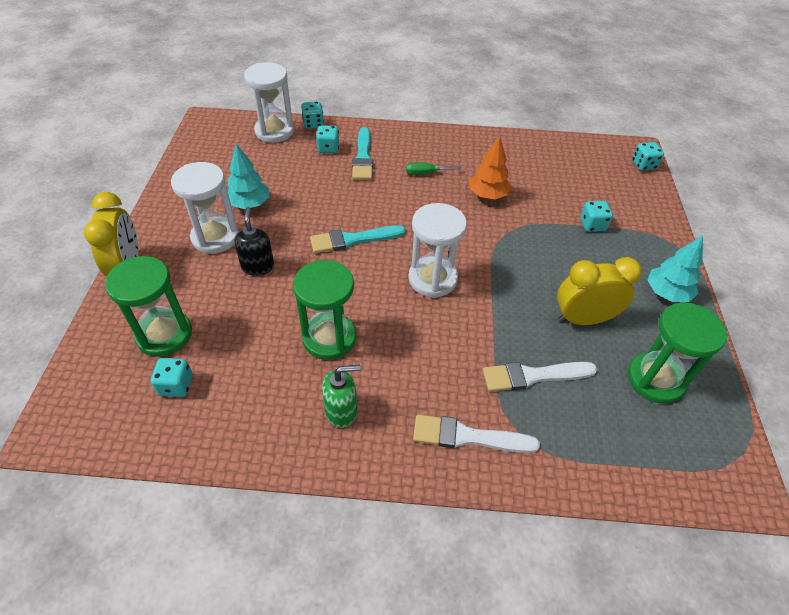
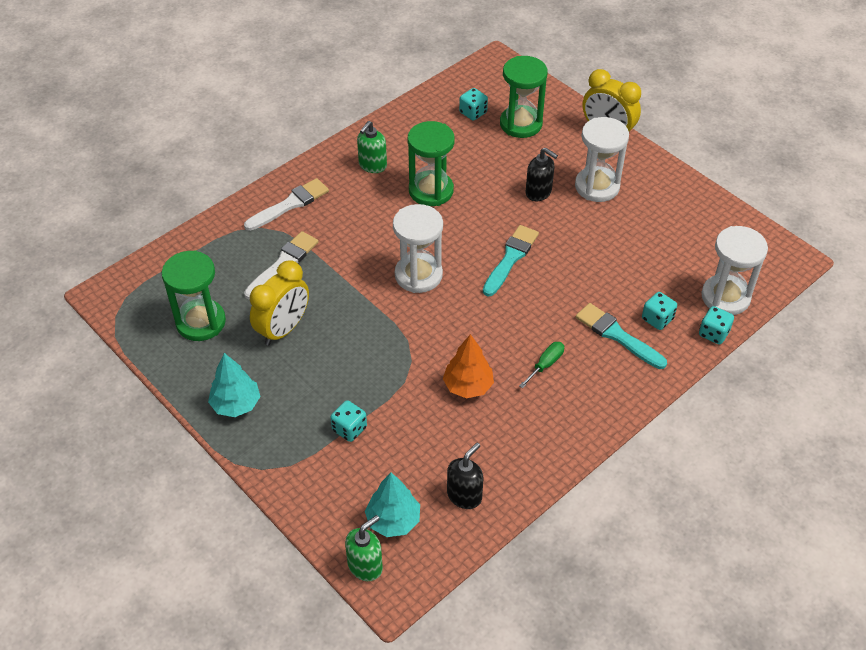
camera: 135 degrees right, 0 degrees up
(249, 204) = (620, 224): turquoise tree -> turquoise tree (393, 520)
(554, 155) = (464, 495): none -> black soap dispenser
(643, 165) = (365, 566): turquoise dice -> green soap dispenser

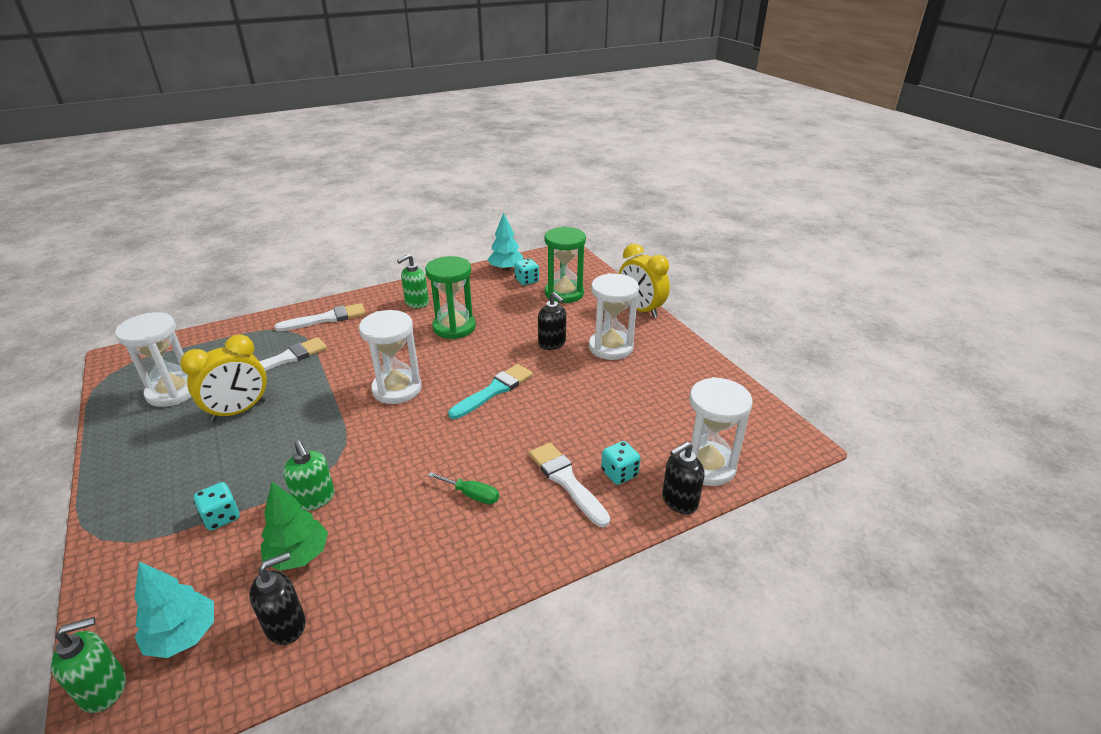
camera: 15 degrees right, 15 degrees down
(201, 322) = (173, 392): green hourglass -> white hourglass
(236, 404) = (136, 468): turquoise tree -> turquoise tree (506, 269)
(417, 396) = (315, 499): none -> green soap dispenser
(437, 444) = (298, 555): none -> green tree
(468, 386) = (375, 499): orange tree -> none
(546, 364) = (472, 495): green screwdriver -> green screwdriver turned 60 degrees clockwise
(617, 335) = (567, 481): turquoise brush -> white brush
(713, 333) = (679, 501): turquoise dice -> black soap dispenser

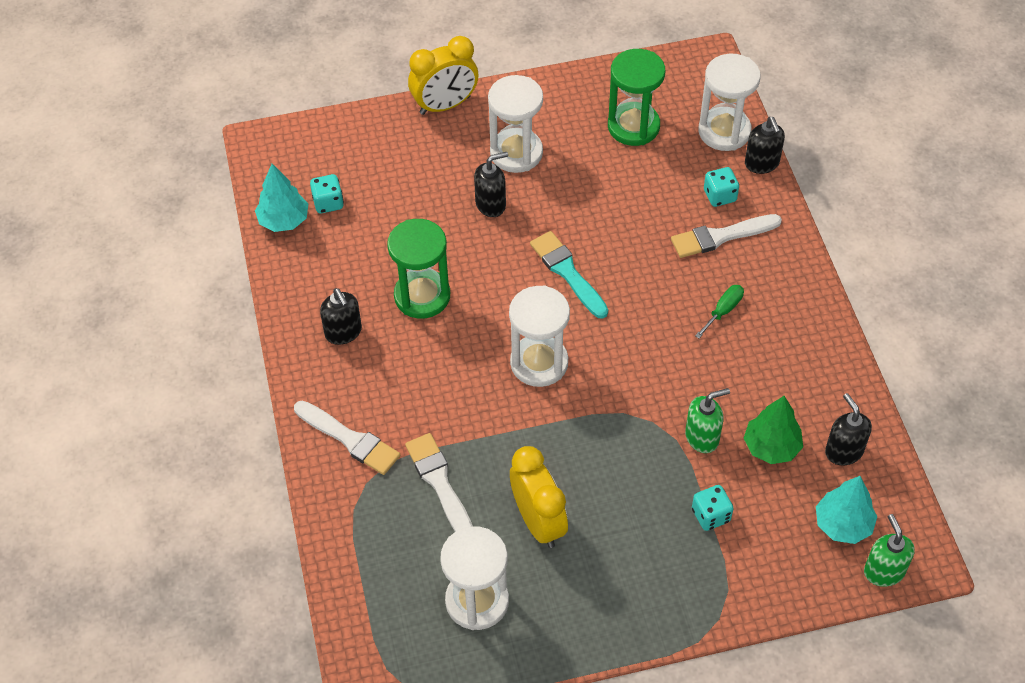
camera: 75 degrees left, 20 degrees up
(326, 319) = (349, 439): white brush -> white brush turned 135 degrees clockwise
(416, 303) = (343, 332): green soap dispenser -> black soap dispenser
(564, 293) = (378, 170): green hourglass -> green hourglass (633, 126)

